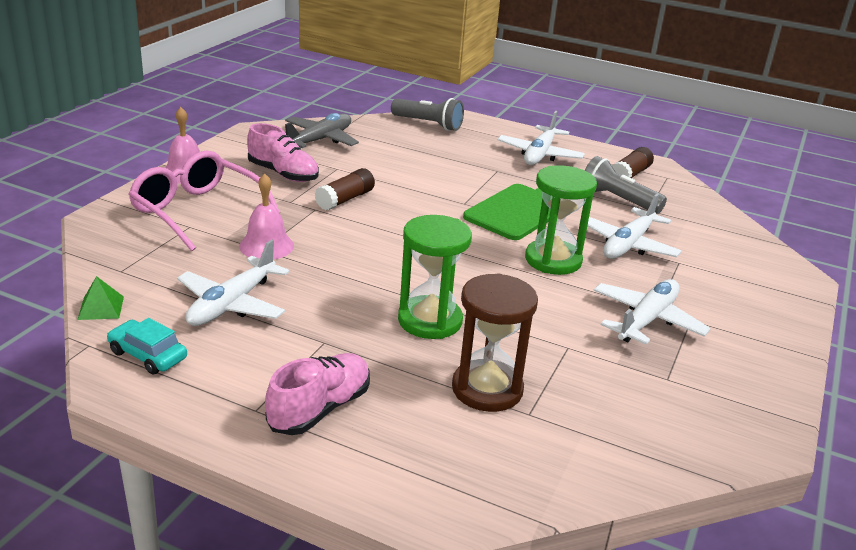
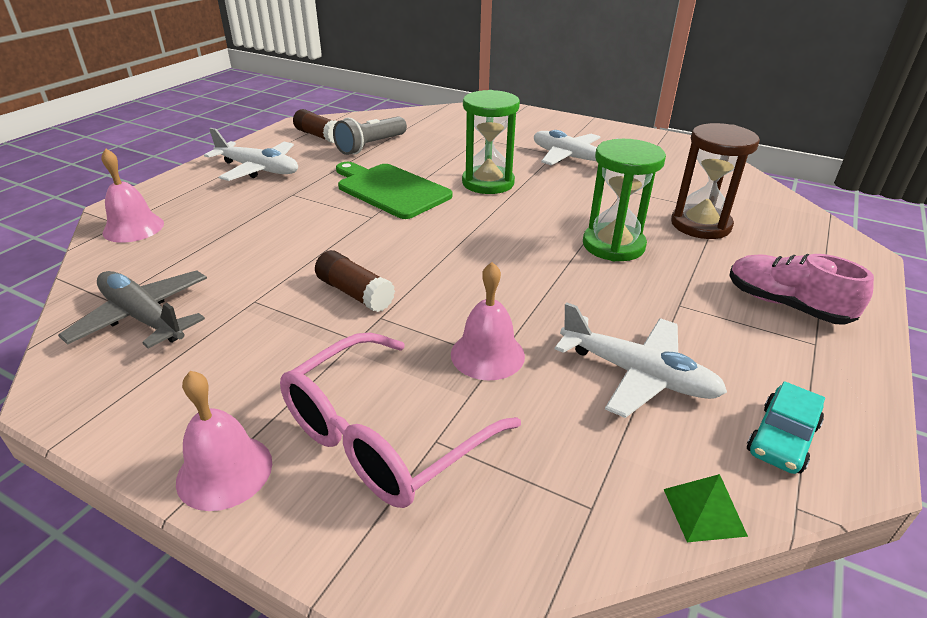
camera: 85 degrees left, 5 degrees up
(283, 174) = (260, 350): pink shoe -> none
(428, 124) = (133, 228): grey flashlight -> pink bell
(628, 245) = (455, 151): white plane -> none

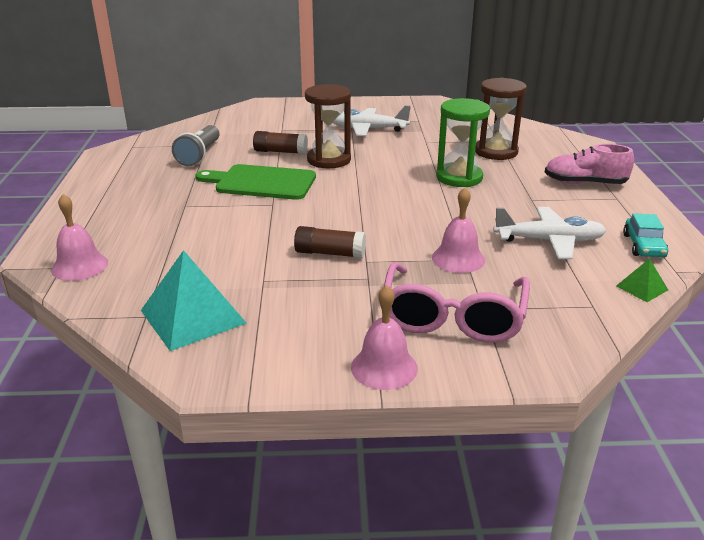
camera: 30 degrees left, 5 degrees down
(143, 317) = (193, 316): grey plane -> turquoise pyramid
(258, 169) = (125, 196): white plane -> none
(319, 136) = (141, 158): brown glue stick -> brown glue stick (280, 152)
(488, 183) = (329, 160): green hourglass -> brown hourglass

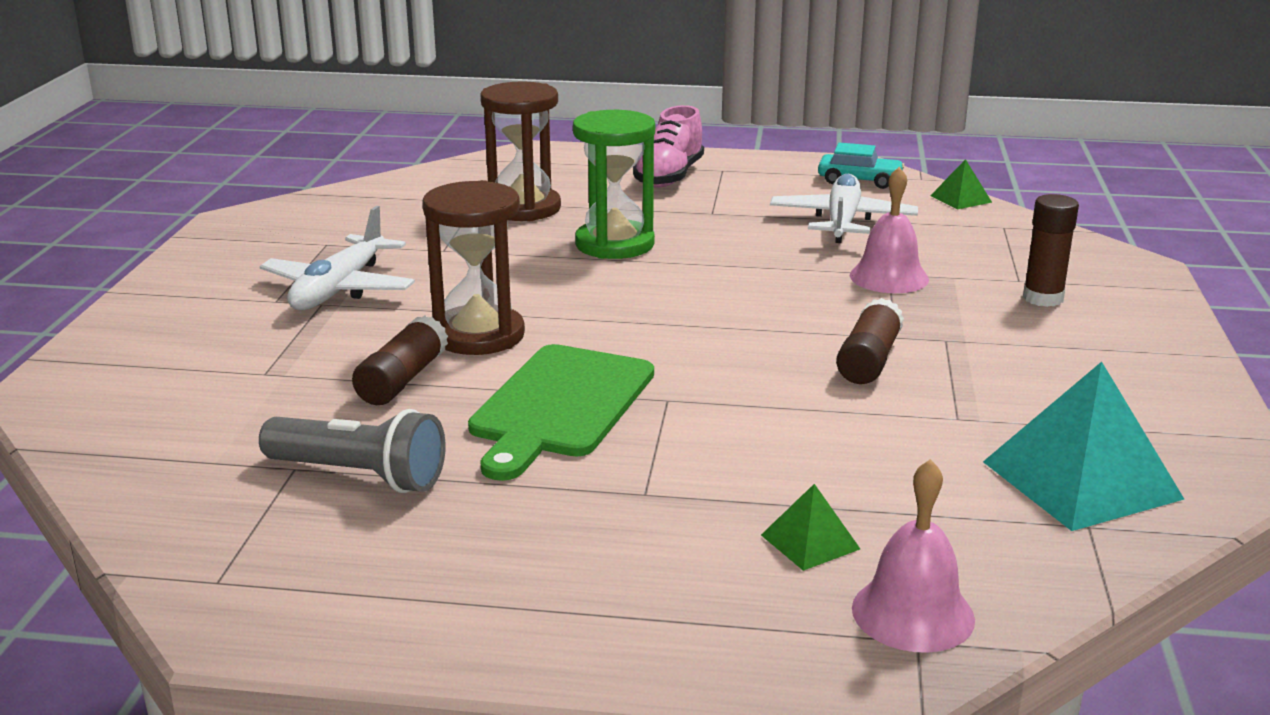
camera: 80 degrees left, 5 degrees down
(140, 242) = (810, 541): none -> green pyramid
(384, 367) = (1169, 348): pink bell -> none
(452, 317) = (1043, 298): pink glasses -> brown glue stick

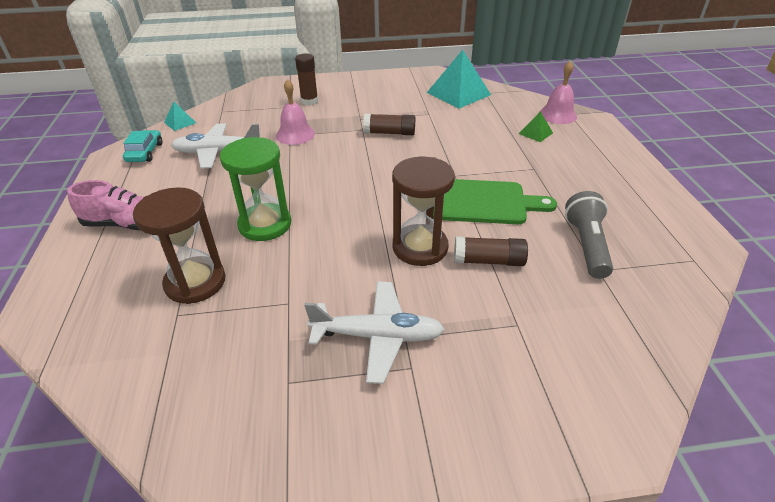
camera: 105 degrees left, 15 degrees up
(960, 199) = (180, 122): green pyramid -> turquoise pyramid

